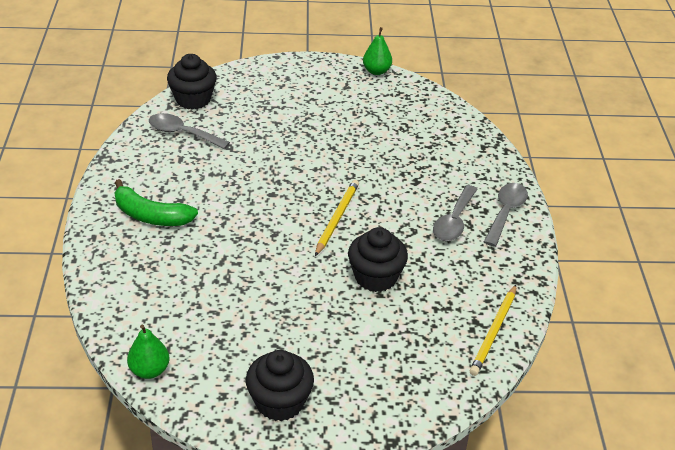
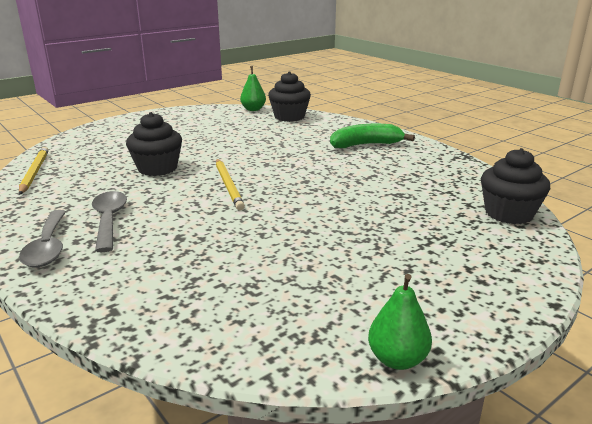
camera: 145 degrees right, 15 degrees down
(182, 133) = (452, 187): grey spoon -> none
(279, 402) = (169, 119): black cupcake -> black cupcake (289, 117)

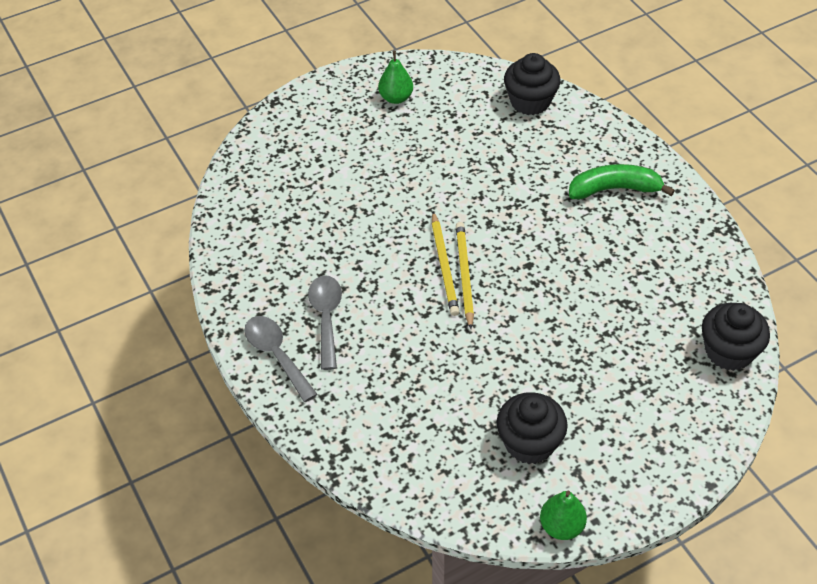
camera: 10 degrees right, 25 degrees up
(34, 172) = (234, 216): yellow pencil -> yellow pencil (464, 275)
(48, 247) = (277, 355): grey spoon -> grey spoon turned 150 degrees clockwise
(157, 168) = (366, 221): black cupcake -> black cupcake (529, 443)
(253, 109) = (484, 74): green pear -> green pear (396, 98)

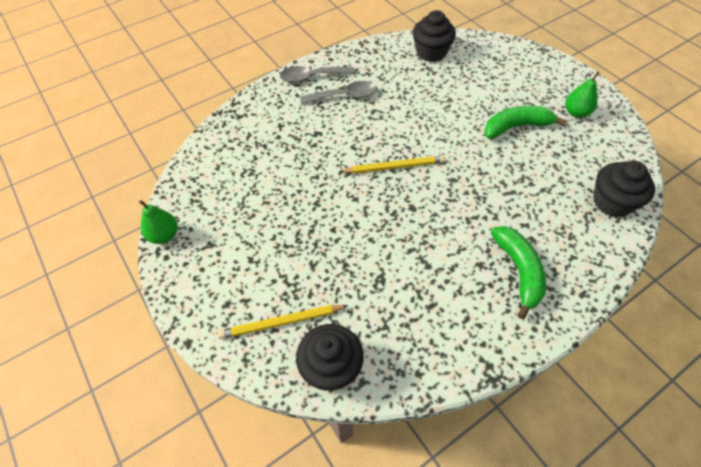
camera: 85 degrees right, 5 degrees up
(277, 355) = (312, 77): grey spoon -> grey spoon turned 150 degrees counterclockwise
(412, 153) = (516, 127): none -> green banana
(444, 266) = (401, 154): yellow pencil -> yellow pencil (281, 322)
(529, 443) = (237, 214): black cupcake -> black cupcake (431, 52)

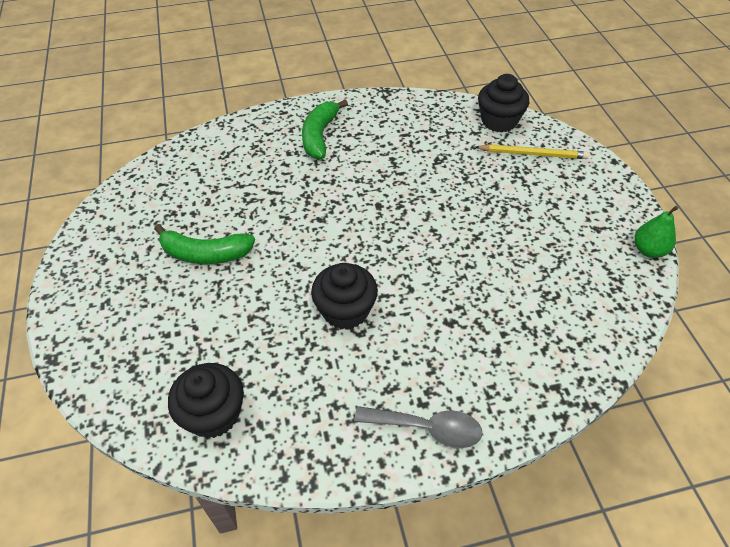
camera: 160 degrees left, 5 degrees down
(344, 96) = (390, 371): grey spoon -> none
(394, 167) = (374, 250): yellow pencil -> none
(576, 113) = (122, 249): green pear -> none
(612, 202) = (192, 159): black cupcake -> black cupcake (345, 311)

